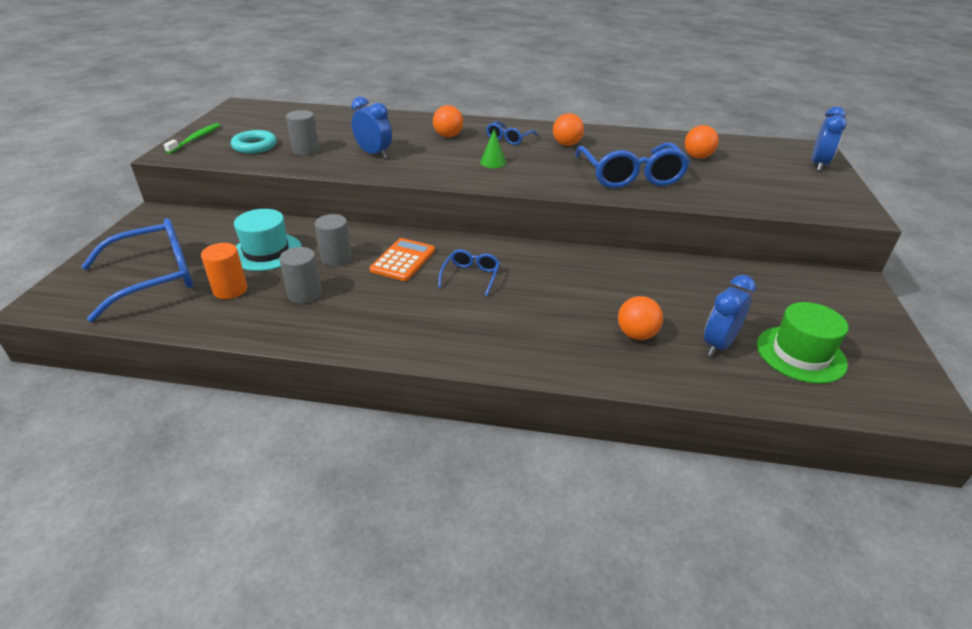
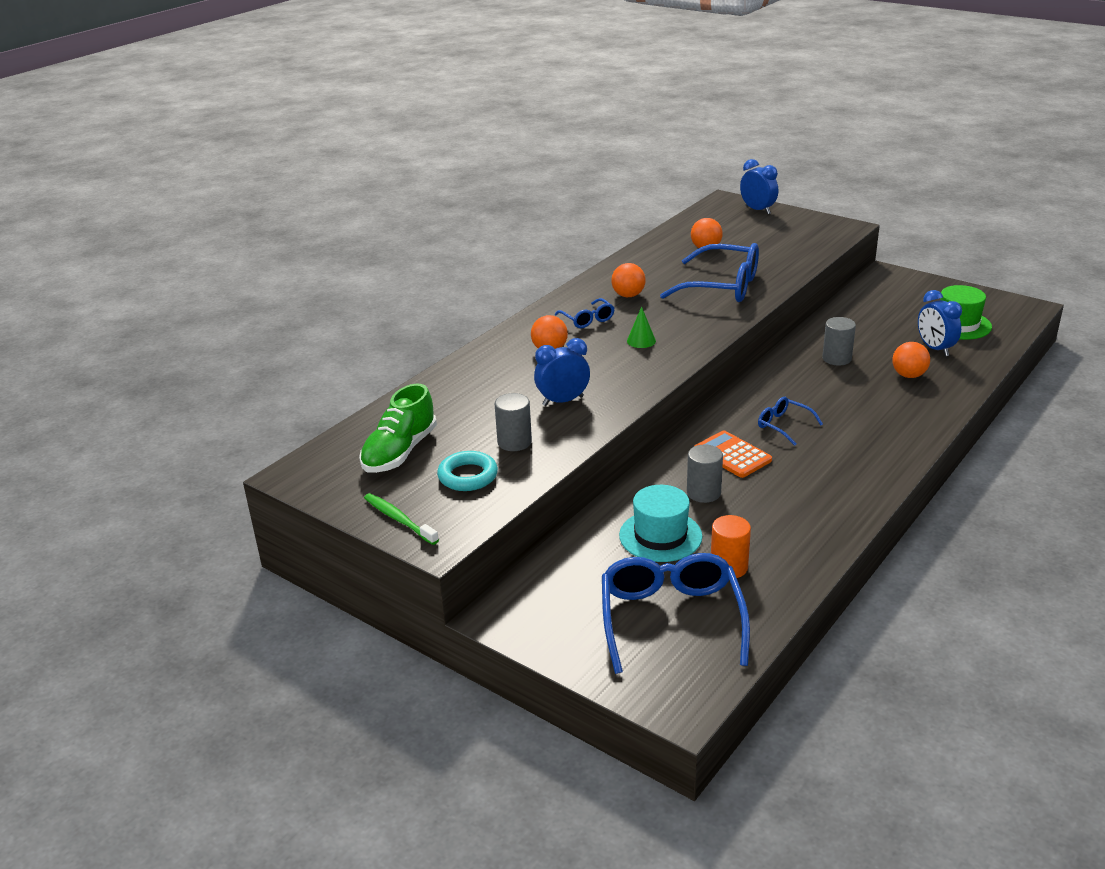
camera: 60 degrees left, 5 degrees down
(277, 123) = (400, 452): none -> green shoe
(305, 294) = (763, 521): grey cylinder -> grey cylinder (836, 358)

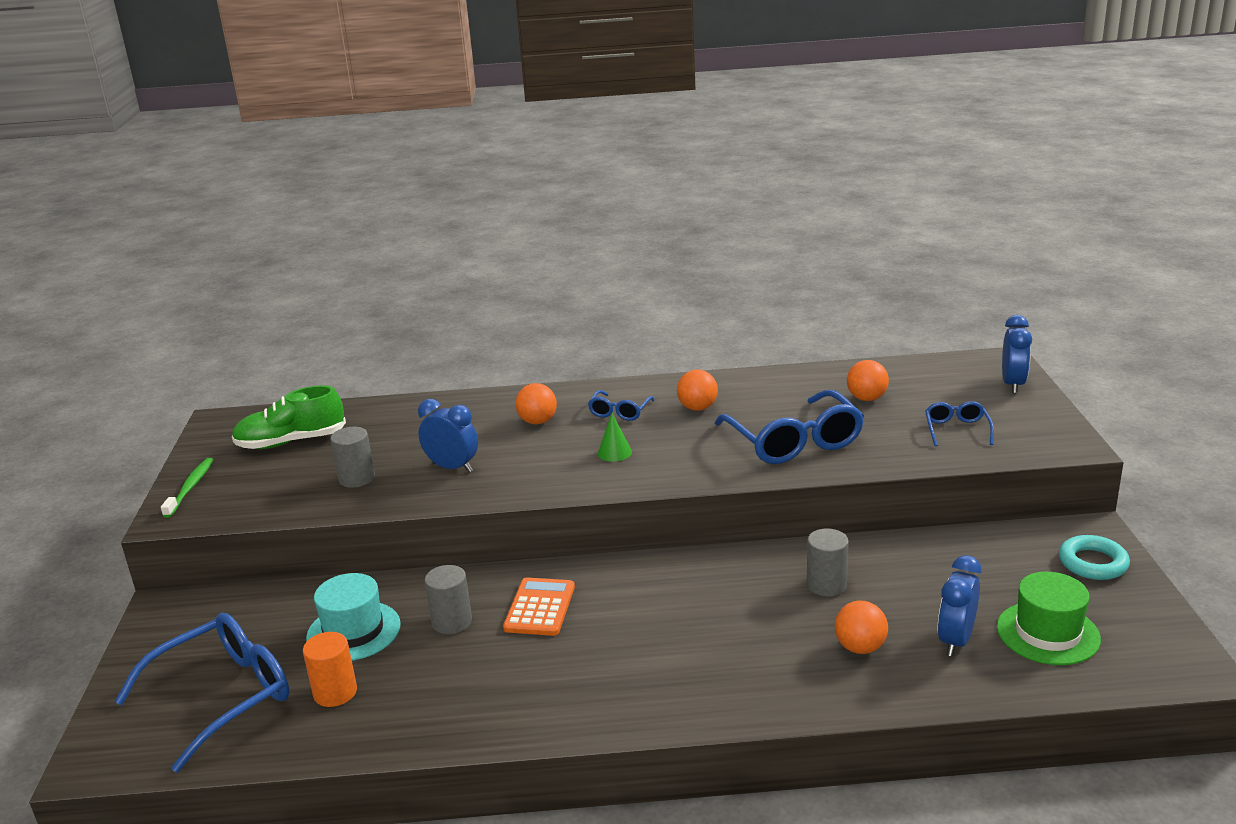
camera: 50 degrees right, 5 degrees down
(468, 476) = (281, 484): turquoise ring -> turquoise ring (1093, 563)
(784, 425) = (635, 612): blue glasses -> blue glasses (957, 430)

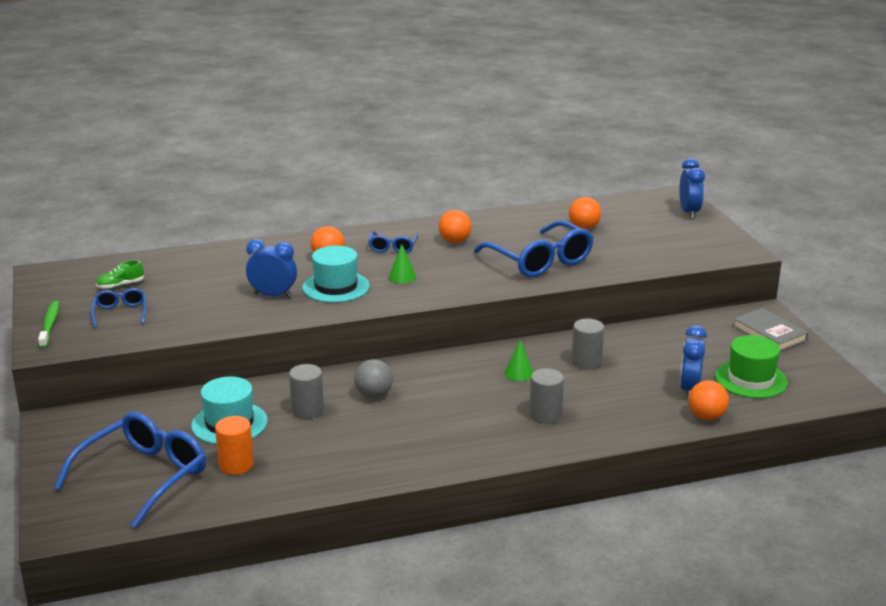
camera: 15 degrees left, 0 degrees up
(291, 442) = (120, 285): green shoe -> green shoe, size x0.51
(357, 478) = (195, 309): grey cylinder -> grey cylinder (545, 415)
(530, 461) = (336, 287): none -> turquoise hat
(540, 608) = (374, 395): orange calculator -> grey ball
(732, 593) = (519, 373): none -> green cone
(860, 647) = (624, 399): orange ball -> orange ball (706, 417)
(957, 430) = (658, 246): blue glasses -> blue glasses (120, 313)
(1093, 563) = (769, 333): turquoise ring -> grey book

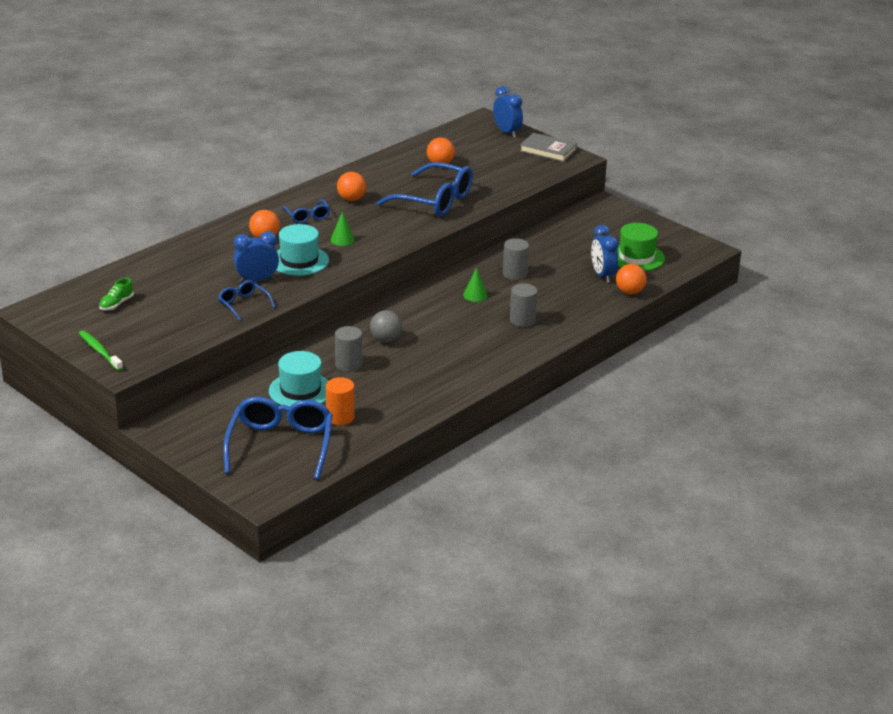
camera: 30 degrees left, 5 degrees up
(120, 313) = (147, 326): blue glasses -> blue glasses (243, 304)
(769, 333) = (621, 219): grey book -> grey book (548, 150)

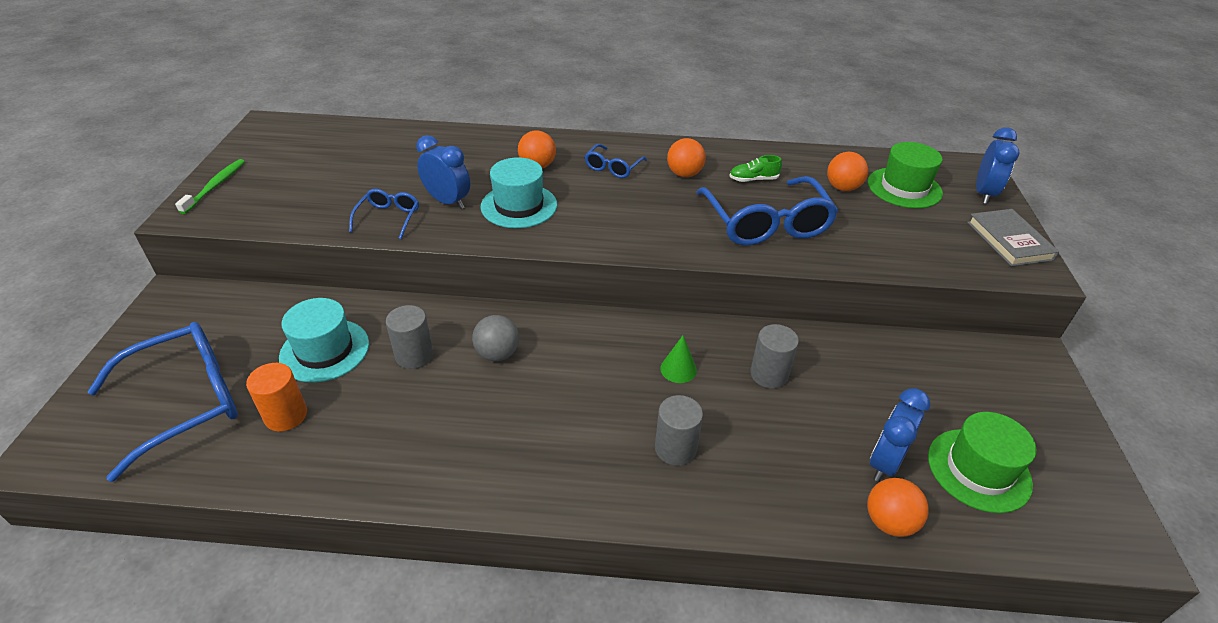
camera: 50 degrees right, 10 degrees up
(116, 304) = (318, 154): green shoe -> green shoe (753, 179)
(342, 239) = (597, 209): green cone -> none
(468, 148) = (904, 188): none -> green hat

